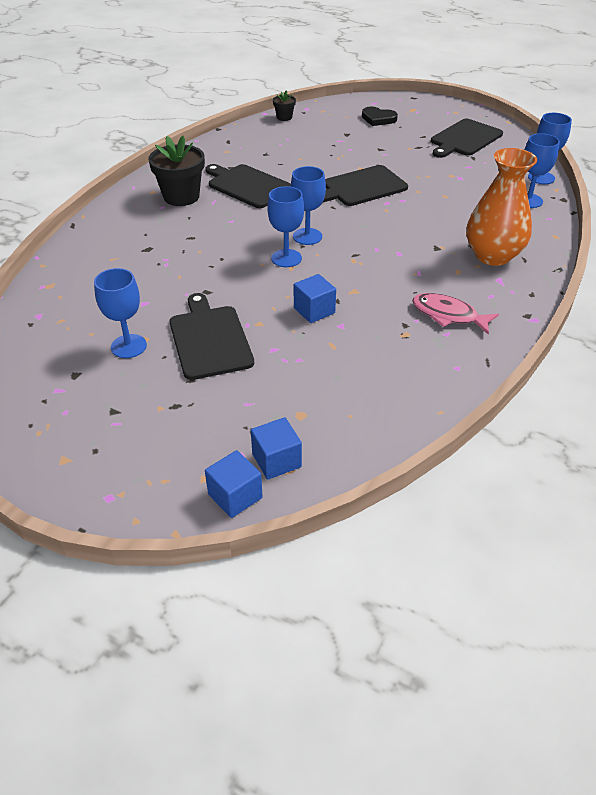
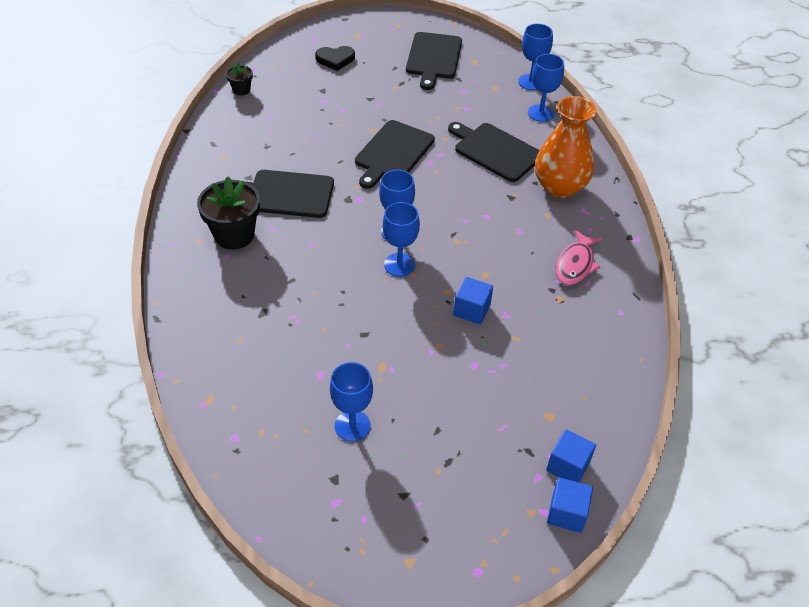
camera: 35 degrees left, 5 degrees up
(210, 339) = (414, 382): black cutting board -> black cutting board (495, 151)
(448, 315) = (575, 264): pink fish -> pink fish turned 60 degrees counterclockwise

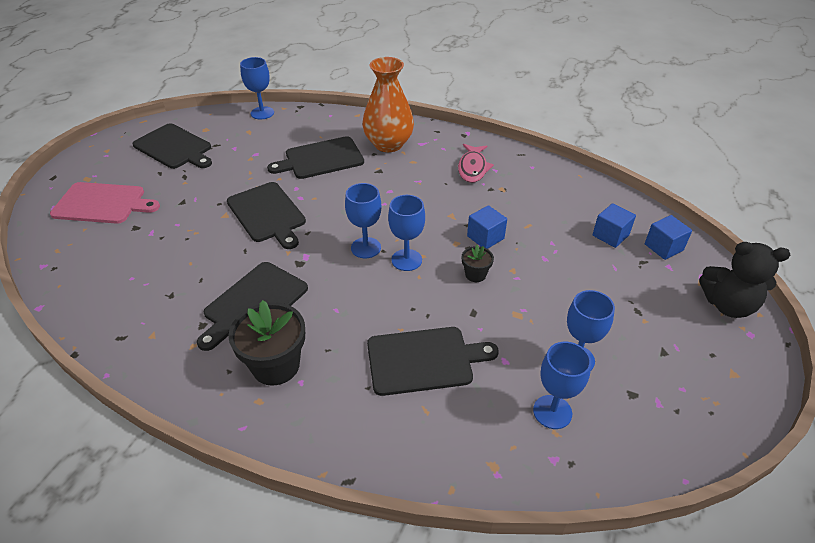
camera: 60 degrees left, 5 degrees down
(241, 90) = (63, 285): black flower pot -> black flower pot (475, 274)
(289, 320) = (424, 360): none -> black cutting board
(335, 59) = (102, 204): black heart -> pink cutting board
(511, 543) = (728, 305): none -> black teddy bear
(540, 113) = (301, 122): blue goblet -> blue goblet (552, 412)
(566, 513) = (706, 265): blue cube -> blue cube (610, 235)
(575, 264) = (473, 168): pink fish -> pink fish turned 45 degrees clockwise

